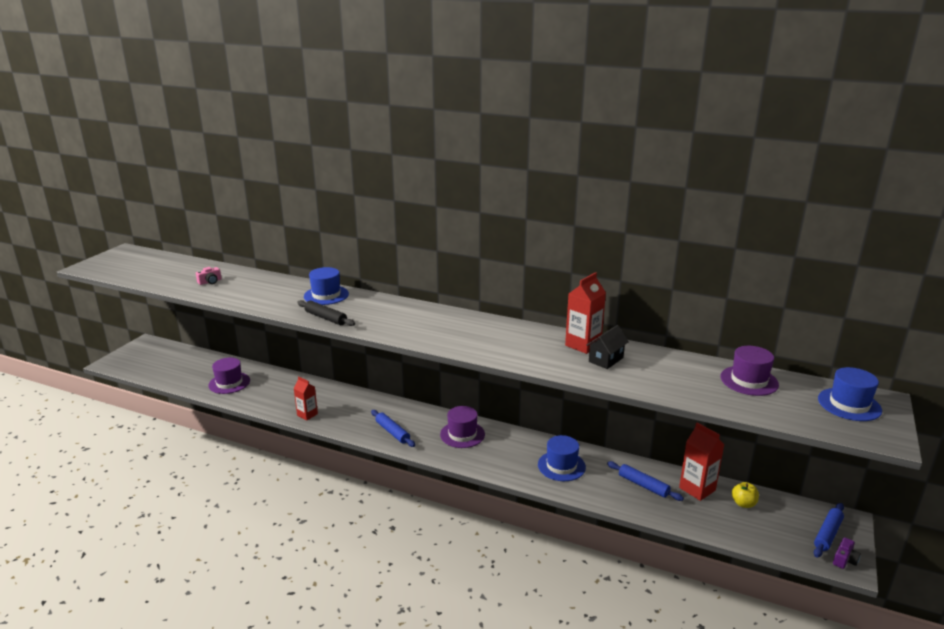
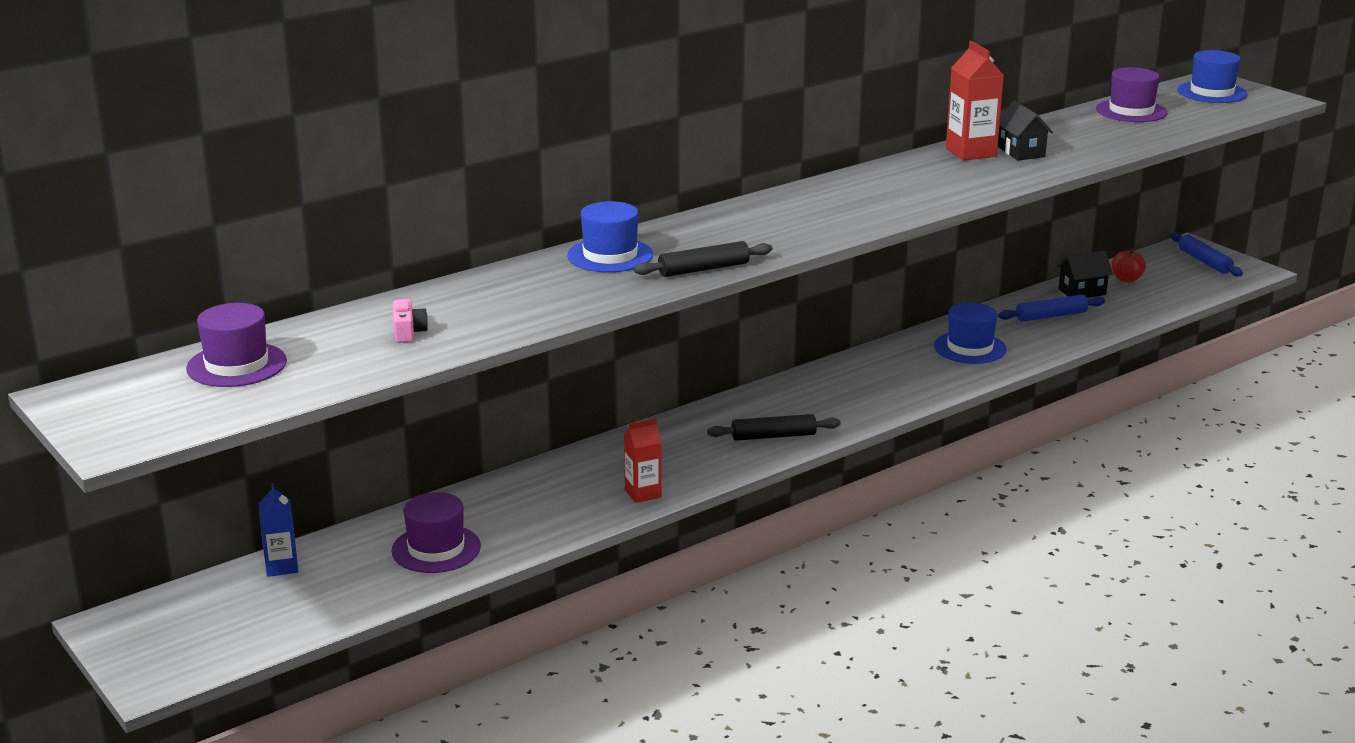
camera: 60 degrees left, 0 degrees up
(200, 357) = (282, 566): none -> blue carton
(392, 432) = (773, 436): blue rolling pin -> black rolling pin
(462, 434) = (833, 389): purple hat -> purple hat (236, 365)
(697, 489) = (1082, 292): red carton -> black house
(743, 503) = (1126, 279): yellow apple -> red apple
(844, 560) = (1246, 269): purple camera -> none

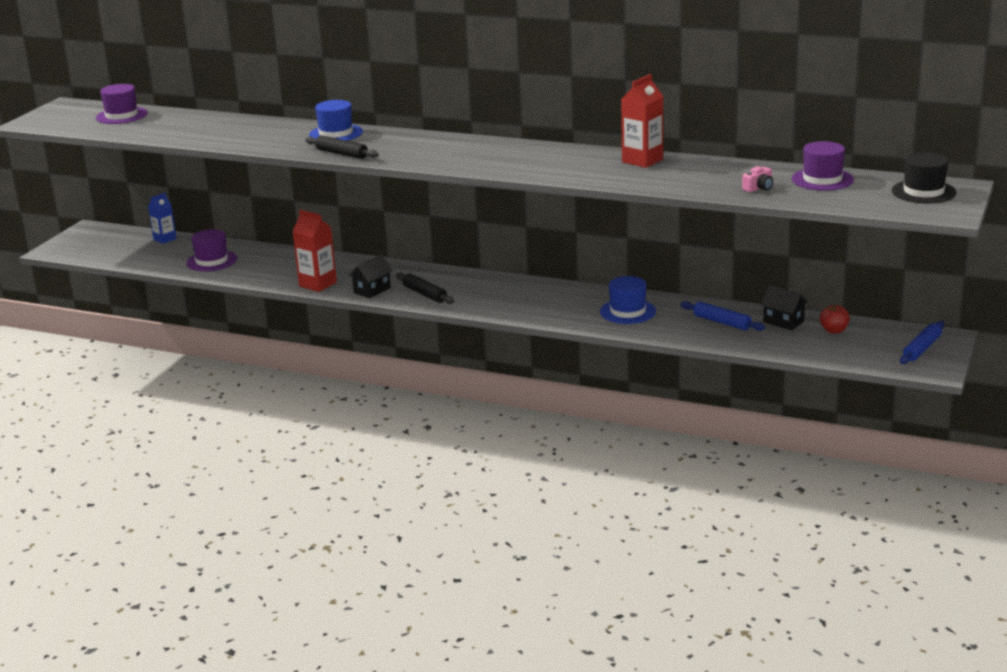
camera: 60 degrees right, 0 degrees up
(408, 332) = (189, 128): pink camera -> pink camera (758, 188)
(643, 493) = (318, 284): red carton -> red carton, size x1.51
(1021, 152) = (667, 171): black house -> black house (372, 290)
(1212, 92) = (923, 192): blue hat -> black hat

